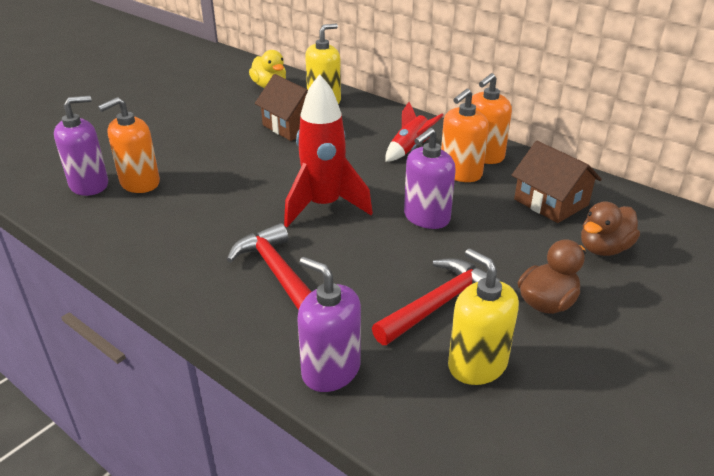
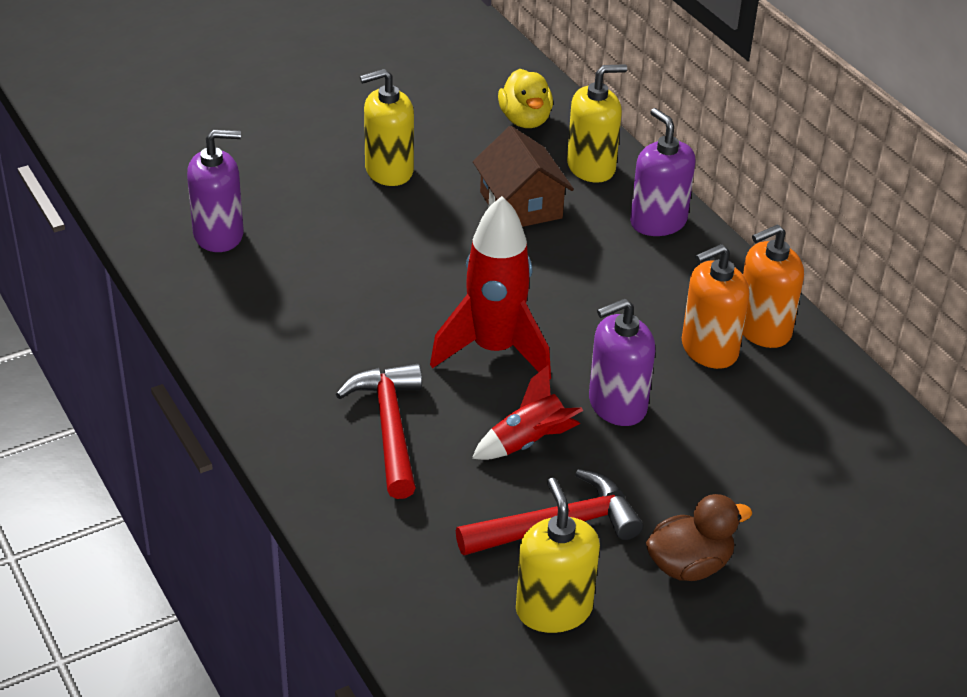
camera: 20 degrees right, 5 degrees up
(139, 183) = (280, 249): orange soap dispenser -> none
(196, 126) = (388, 171): none -> yellow soap dispenser
(331, 370) = (390, 564): purple soap dispenser -> purple soap dispenser (658, 222)
(409, 149) = (663, 290): red rocket -> red rocket (528, 442)
(551, 202) = (803, 431): brown house -> none
(603, 248) = (820, 518): brown duck -> none

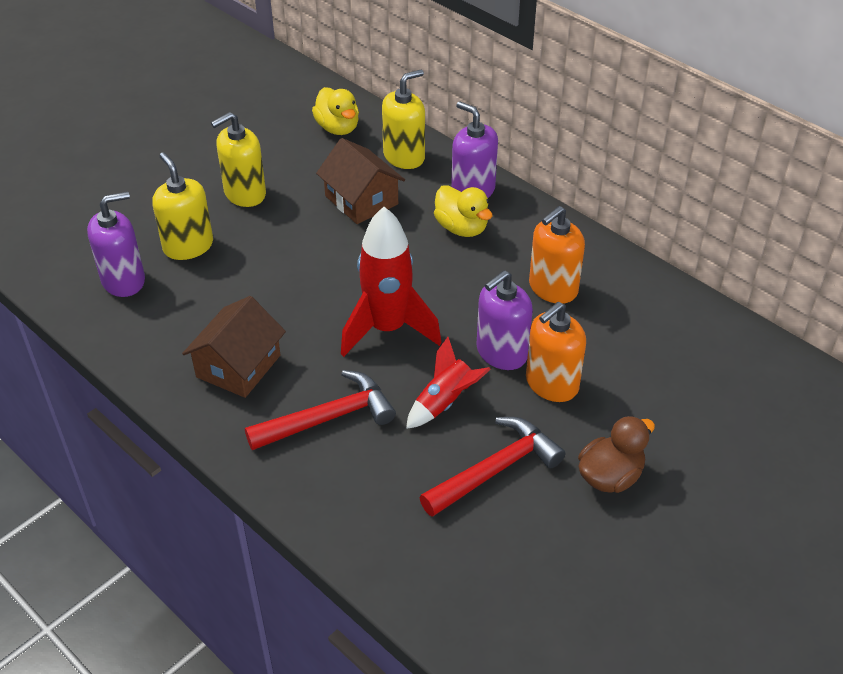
camera: 15 degrees left, 5 degrees up
(310, 351) = (238, 366): none -> brown house
(389, 428) = (328, 418): red hammer -> red hammer turned 90 degrees clockwise
(553, 609) = (521, 544): yellow soap dispenser -> yellow soap dispenser (188, 246)
(627, 260) = (461, 228): none -> yellow duck
(762, 329) = (586, 262): orange soap dispenser -> orange soap dispenser (551, 384)

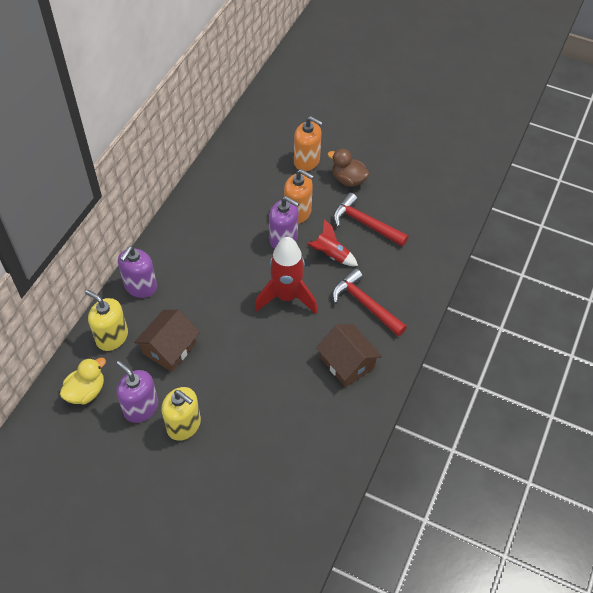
camera: 110 degrees left, 10 degrees up
(123, 280) = (301, 464): purple soap dispenser -> purple soap dispenser (141, 408)
(188, 246) = (252, 438): yellow soap dispenser -> none
(238, 366) = (347, 363): brown house -> brown house turned 45 degrees clockwise
(461, 228) = (181, 283): yellow duck -> none
(553, 288) = (222, 226): orange soap dispenser -> orange soap dispenser (307, 161)

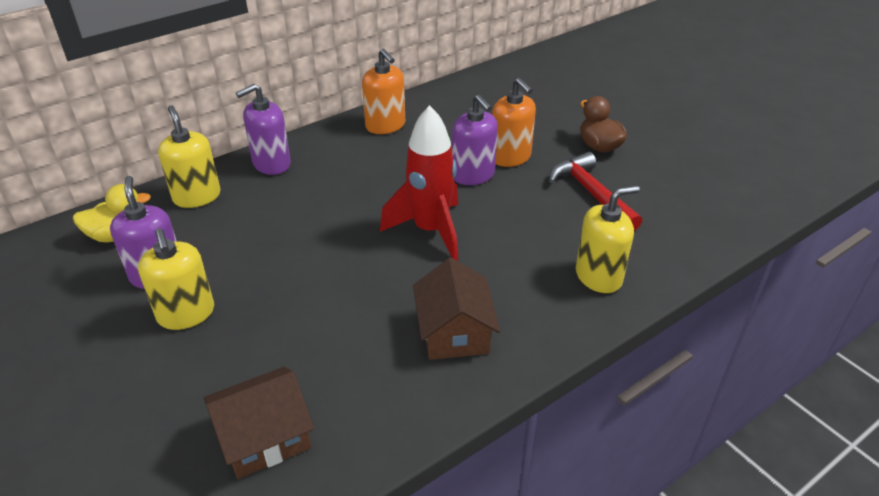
camera: 30 degrees right, 15 degrees down
(169, 348) = (247, 229): brown house -> brown house (264, 437)
(307, 161) = (558, 116): orange soap dispenser -> orange soap dispenser (385, 125)
(331, 255) = (521, 209): red rocket -> none
(365, 304) = (530, 275): red hammer -> none
(403, 287) = (598, 276): none -> yellow soap dispenser

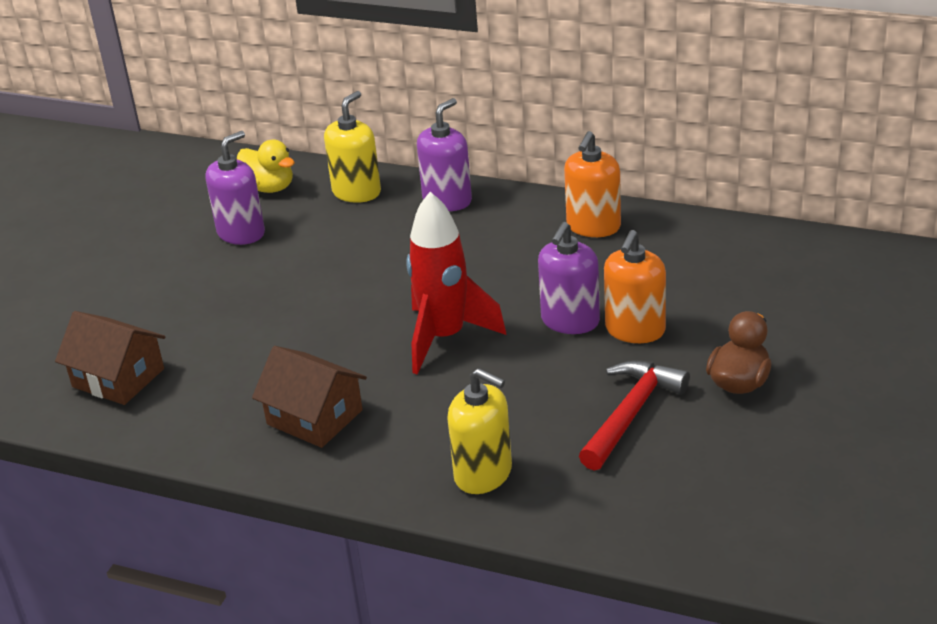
camera: 60 degrees right, 5 degrees down
(186, 314) = (211, 271): yellow soap dispenser -> none
(271, 164) = (447, 200): purple soap dispenser -> purple soap dispenser turned 105 degrees clockwise
(454, 332) = (314, 417): brown house -> brown house turned 75 degrees clockwise

